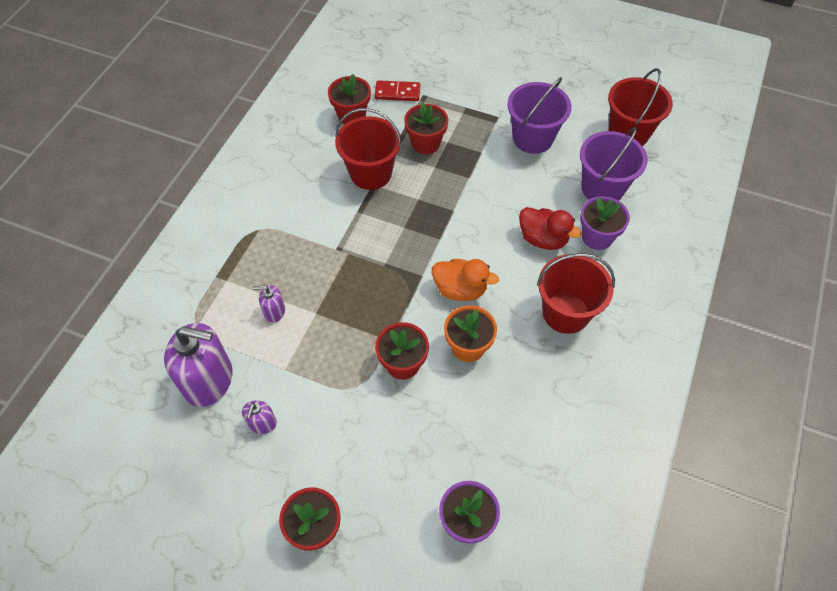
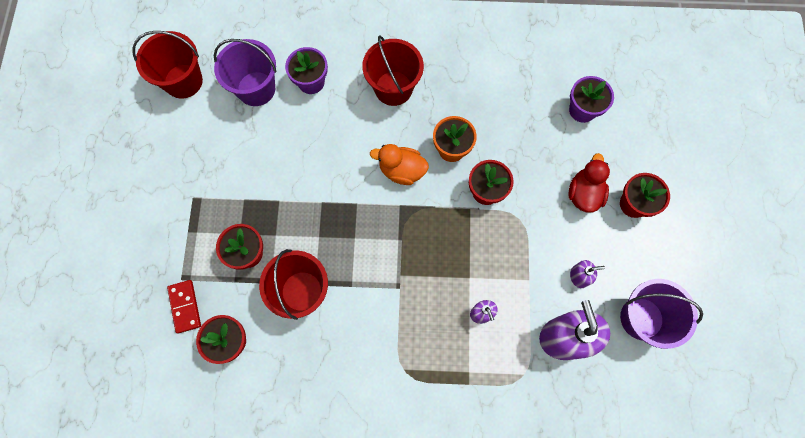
camera: 110 degrees left, 15 degrees up
(460, 289) = (401, 171): orange duck -> orange duck turned 75 degrees counterclockwise
(532, 138) = (212, 159): purple bucket -> purple bucket (641, 318)
(543, 239) = (327, 122): red duck -> red duck (584, 193)

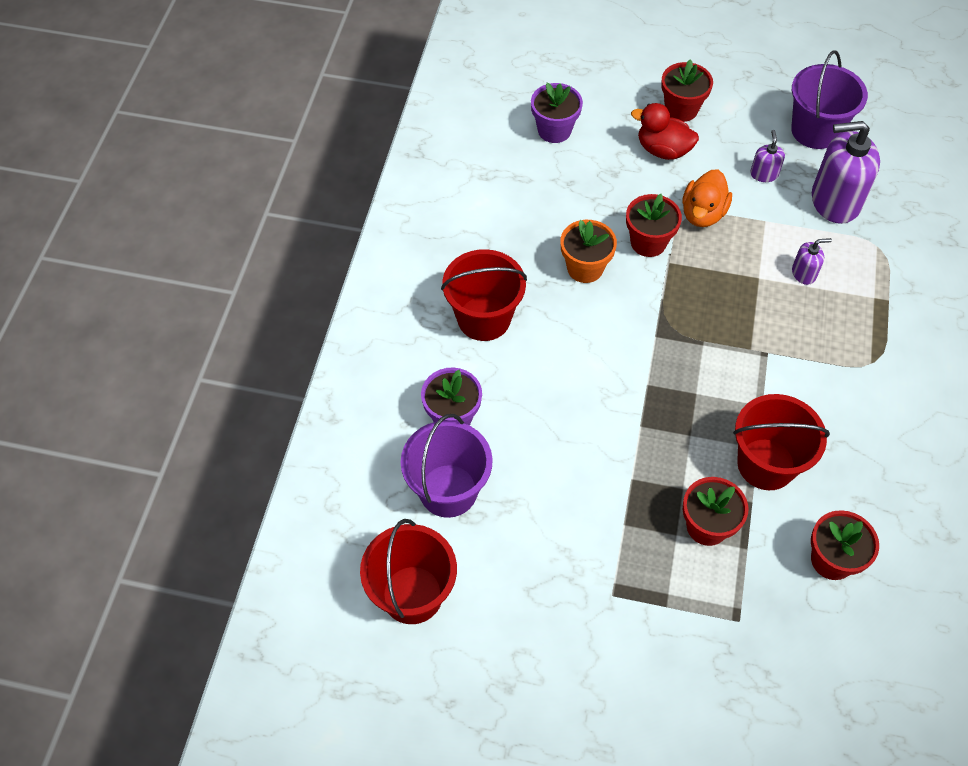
camera: 80 degrees left, 15 degrees down
(185, 306) = (780, 617): red domino -> none
(401, 171) = (607, 327): orange duck -> orange duck (702, 214)

